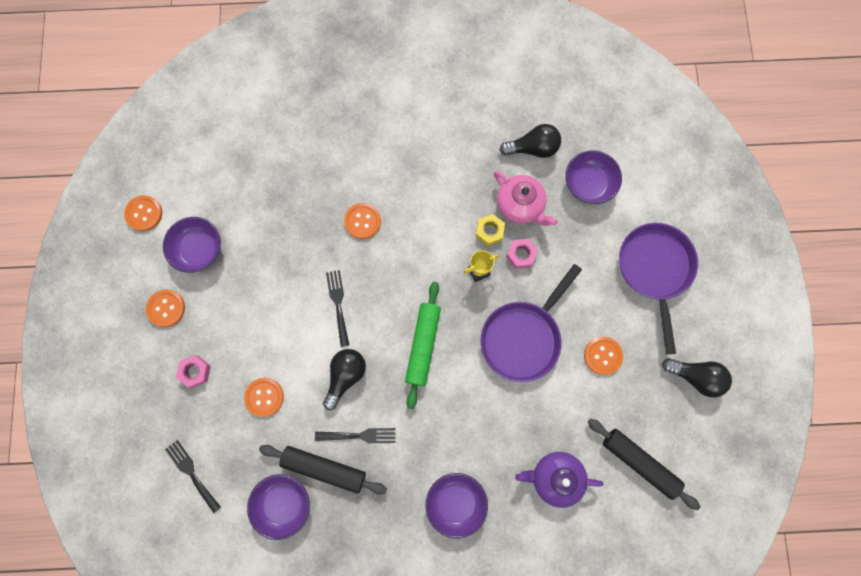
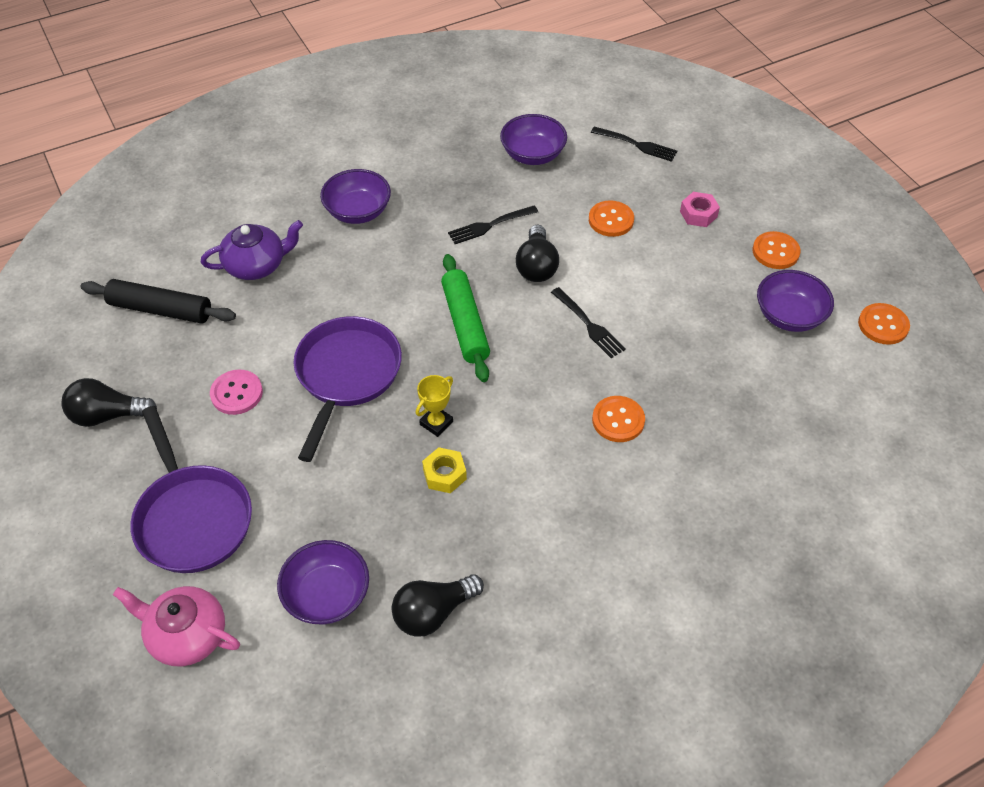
camera: 155 degrees right, 25 degrees down
(324, 468) = (510, 191): black rolling pin -> none
(520, 205) = (416, 524): pink teapot -> pink teapot (187, 635)
(521, 255) = (388, 463): pink nut -> none
(602, 355) = (236, 393): orange button -> pink button

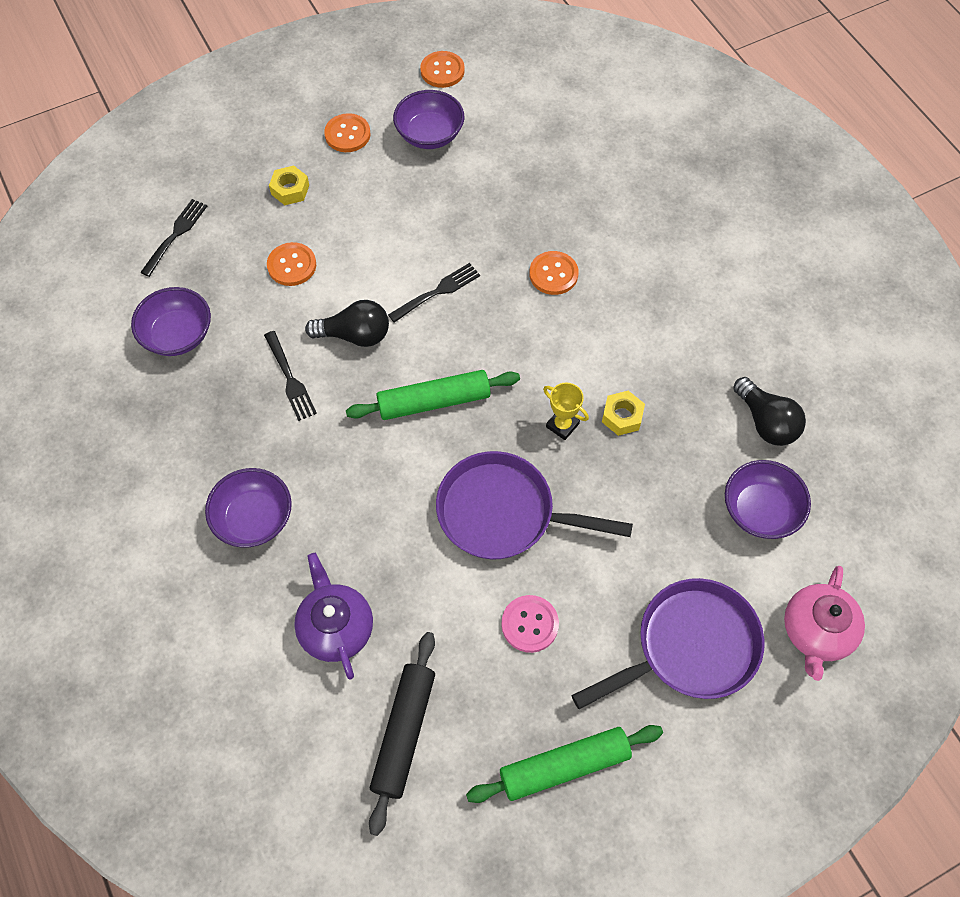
camera: 90 degrees left, 10 degrees up
(107, 415) = (564, 766): black light bulb -> green rolling pin
(698, 214) = (290, 190): pink nut -> yellow nut

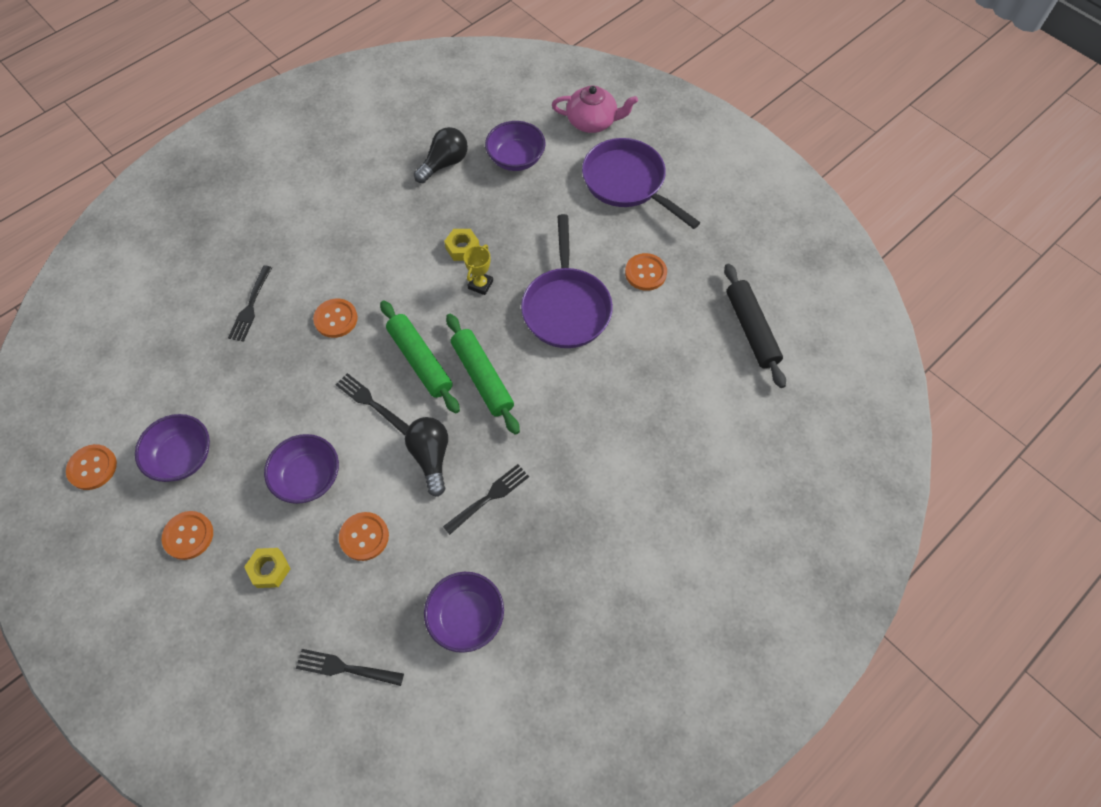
camera: 105 degrees left, 0 degrees up
(254, 518) = (628, 482): purple bowl -> purple bowl (308, 477)
(336, 627) = (694, 394): purple teapot -> none
(403, 733) = (751, 330): black rolling pin -> black rolling pin turned 75 degrees clockwise
(530, 624) = (645, 273): pink button -> orange button
(564, 766) = (732, 235): green rolling pin -> green rolling pin (420, 361)
(592, 200) = (250, 306): none -> black fork

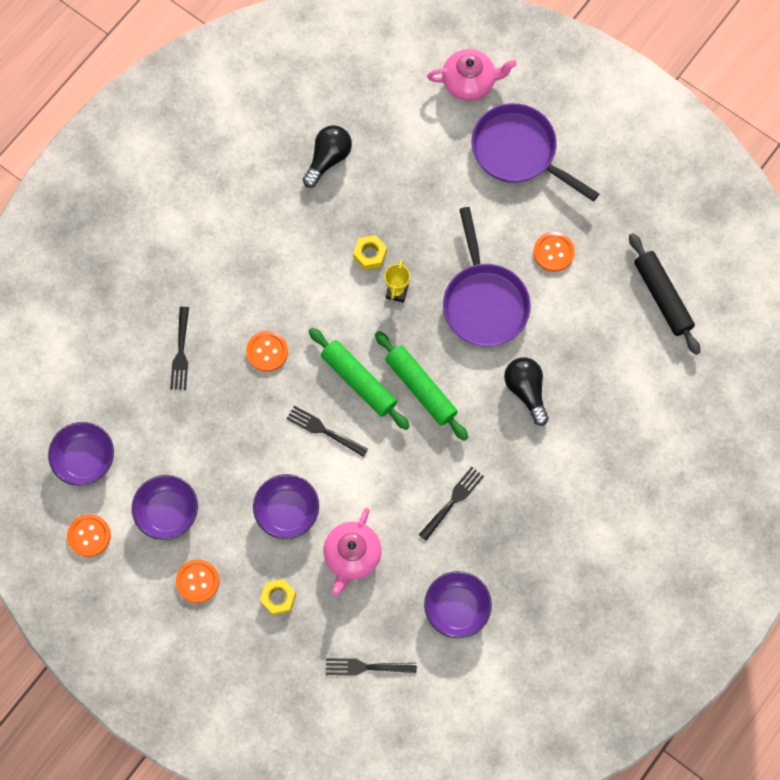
camera: 10 degrees left, 10 degrees up
(364, 537) = (352, 555): orange button -> pink teapot
(431, 457) = (392, 473): black light bulb -> black light bulb (526, 391)
(516, 159) = (400, 141): purple bowl -> purple bowl (85, 459)

